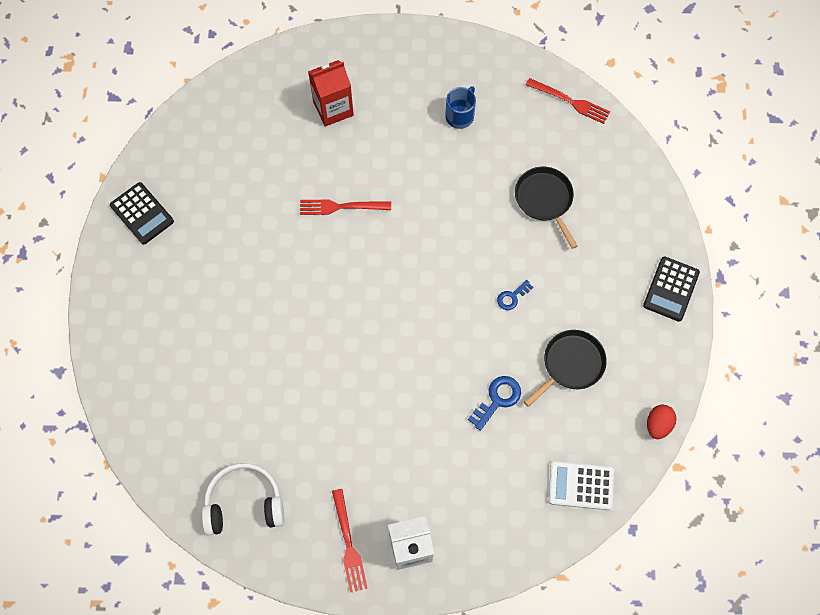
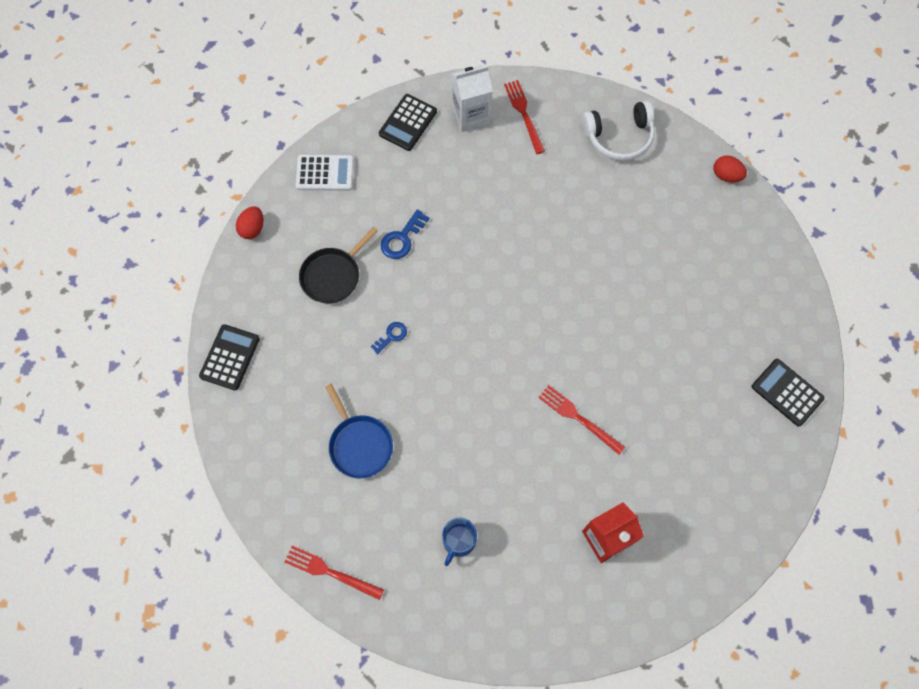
camera: 175 degrees right, 0 degrees up
(136, 444) = (726, 175): none -> red egg
(341, 207) = (578, 418): red fork -> red fork turned 135 degrees counterclockwise
(485, 544) = (408, 123): none -> black calculator
(545, 200) = (359, 444): black pan -> blue pan

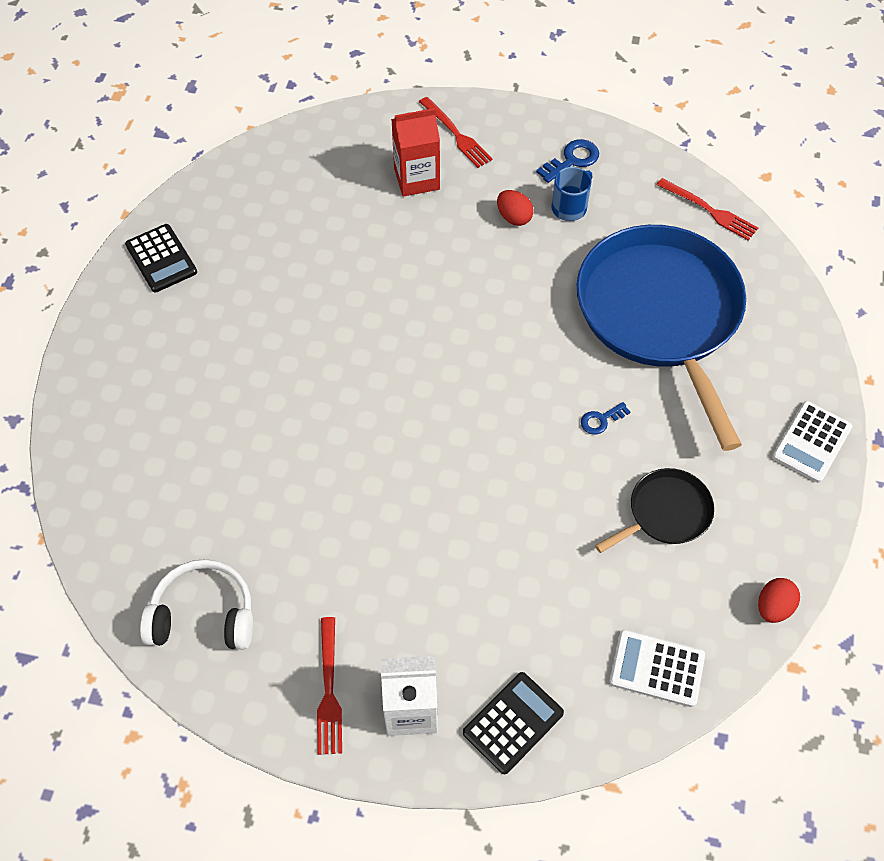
camera: 165 degrees left, 10 degrees down
(230, 357) = (811, 442): black calculator -> white calculator
(359, 444) = (661, 314): blue pan -> blue pan, size x2.23
(402, 238) = (561, 540): blue key -> blue key (572, 160)
(578, 418) = (404, 286): red fork -> red fork (456, 134)
(726, 175) = (85, 519): red egg -> red egg (514, 217)

